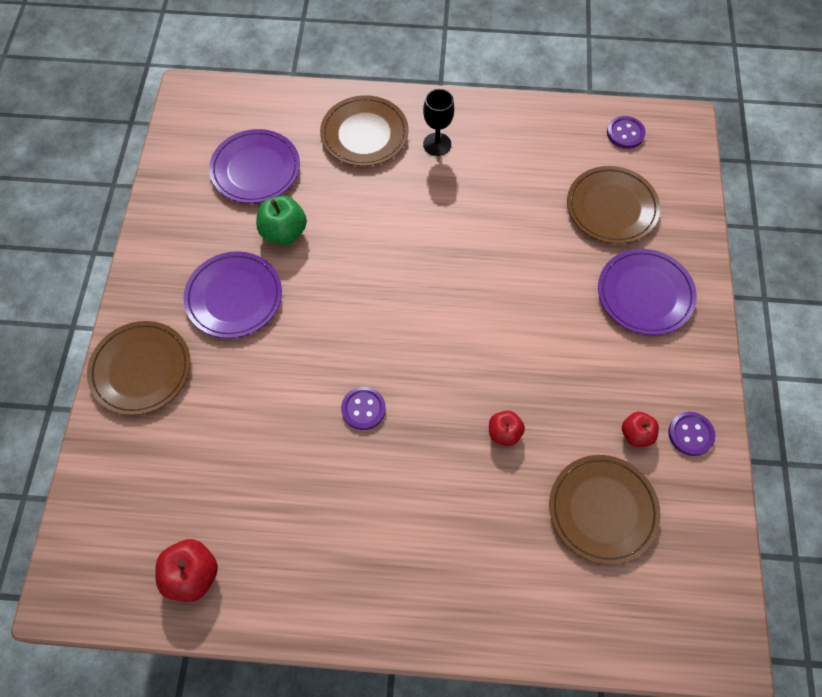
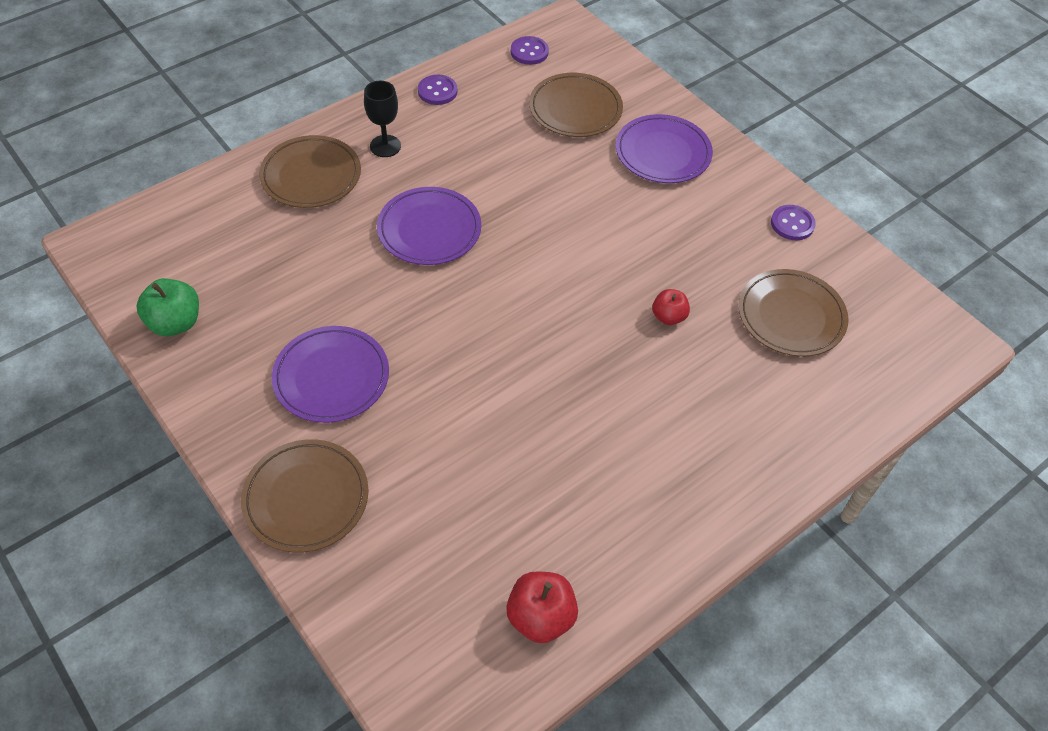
camera: 45 degrees left, 10 degrees down
(255, 169) = (236, 264): purple plate -> purple plate (429, 230)
(284, 232) = (321, 296): green apple -> green apple (175, 323)
(363, 409) = (542, 380): purple button -> purple button (437, 91)
(636, 434) = (758, 250): red apple -> none

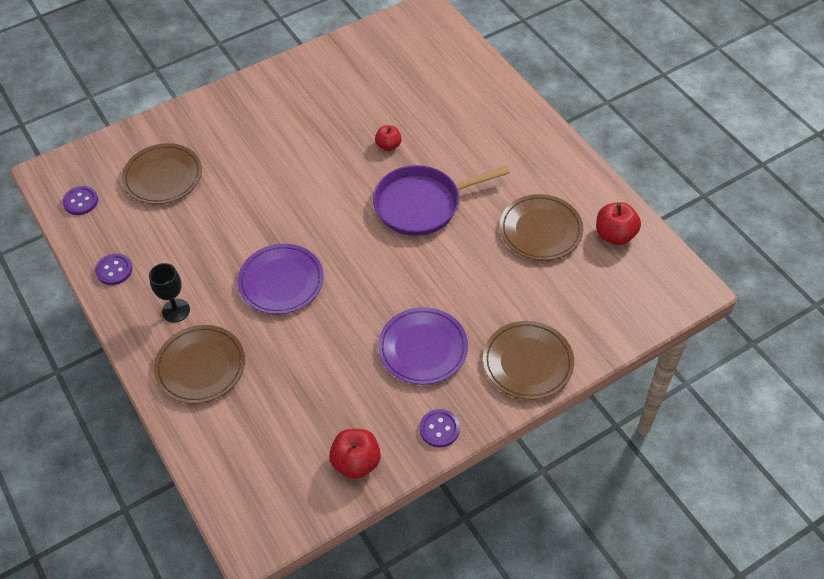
camera: 80 degrees left, 0 degrees up
(175, 323) = (356, 462): green apple -> red apple
(568, 361) = (421, 204): none -> purple pan
(663, 153) = (227, 128): purple plate -> none
(791, 316) = (395, 83): brown plate -> brown plate (540, 230)
(792, 224) = (313, 68): purple button -> purple button (439, 429)

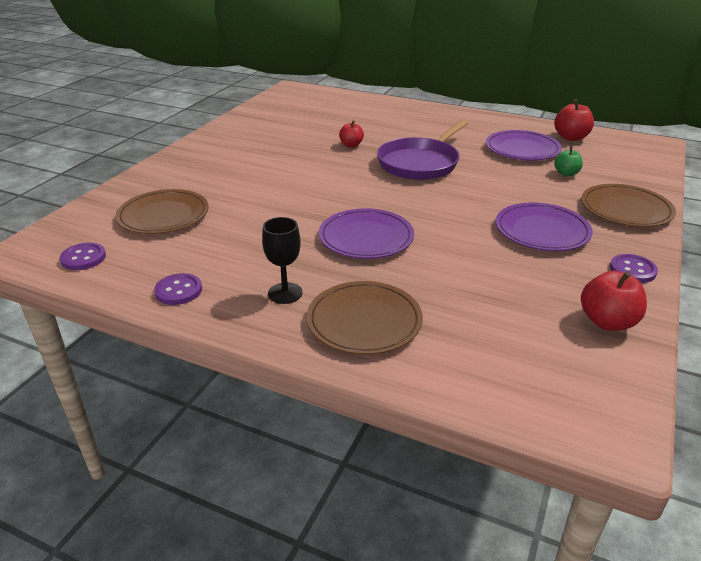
camera: 35 degrees left, 20 degrees down
(537, 287) = (566, 173): none -> green apple
(540, 230) = (522, 149): brown plate -> purple plate

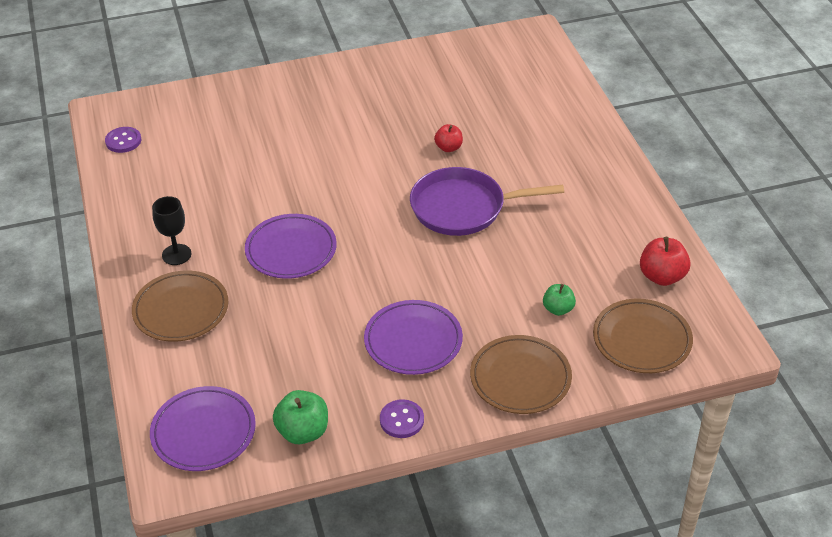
camera: 50 degrees right, 10 degrees up
(163, 216) = (211, 134): brown plate -> brown plate (642, 339)
(178, 291) = (131, 207): purple button -> none
(522, 149) = (581, 256): purple plate -> purple plate (203, 432)
(607, 322) = (303, 432): red apple -> green apple

